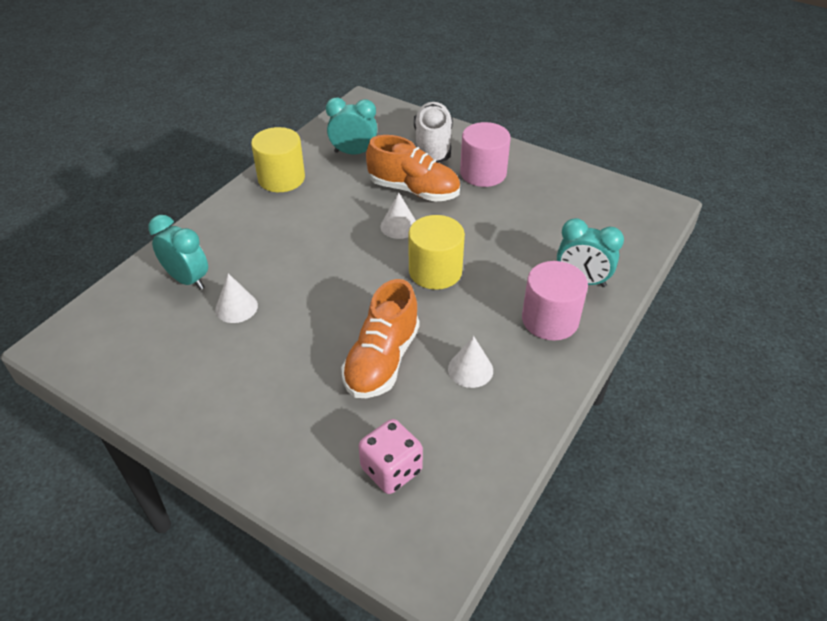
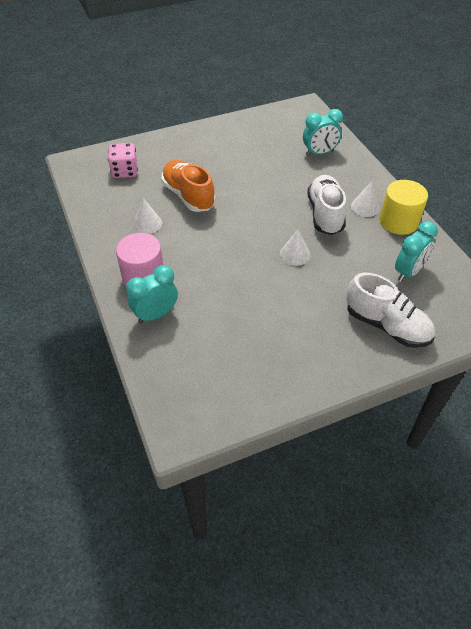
camera: 125 degrees right, 5 degrees up
(236, 307) = (280, 162): white cone -> white cone (365, 207)
(313, 230) = (325, 214): none -> white shoe
(414, 190) = (330, 282): orange shoe -> none
(435, 271) = (234, 249): yellow cylinder -> none
(483, 173) = (321, 336): pink cylinder -> none

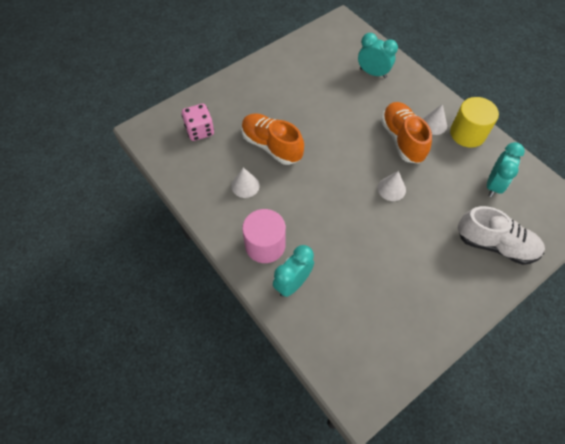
camera: 15 degrees left, 10 degrees up
(319, 153) = (373, 73): turquoise clock -> turquoise clock turned 120 degrees counterclockwise
(325, 214) = (402, 139): white shoe -> orange shoe

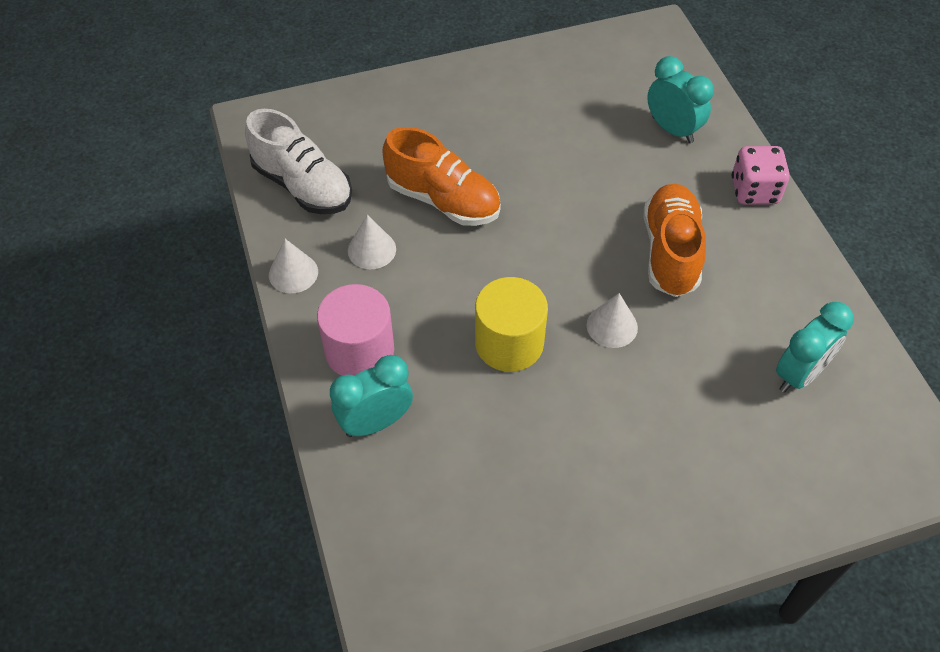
camera: 20 degrees right, 5 degrees down
(200, 131) = (340, 145): pink dice -> pink dice (754, 191)
(271, 146) = (443, 200): orange shoe -> orange shoe turned 150 degrees clockwise
(433, 124) = (739, 242): white cone -> white cone (293, 273)
(467, 133) = (794, 275): yellow cylinder -> yellow cylinder (509, 343)
(495, 245) = (751, 473): white shoe -> white shoe (303, 186)

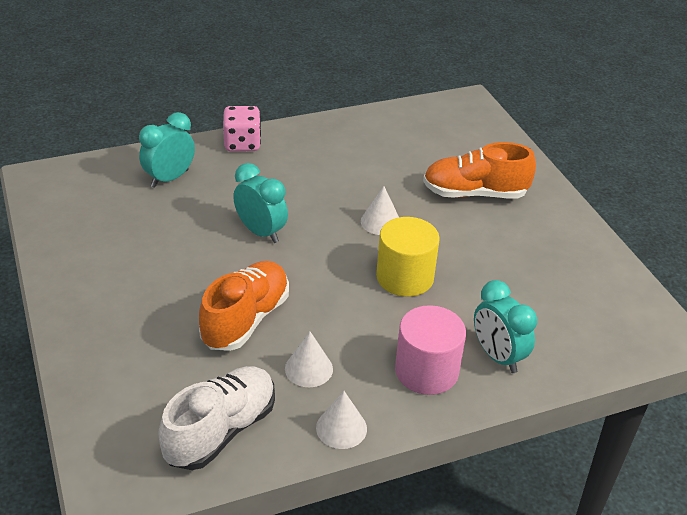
camera: 95 degrees left, 15 degrees down
(670, 252) = (305, 188): orange shoe -> orange shoe (474, 193)
(799, 374) = (410, 141): turquoise clock -> turquoise clock (261, 232)

